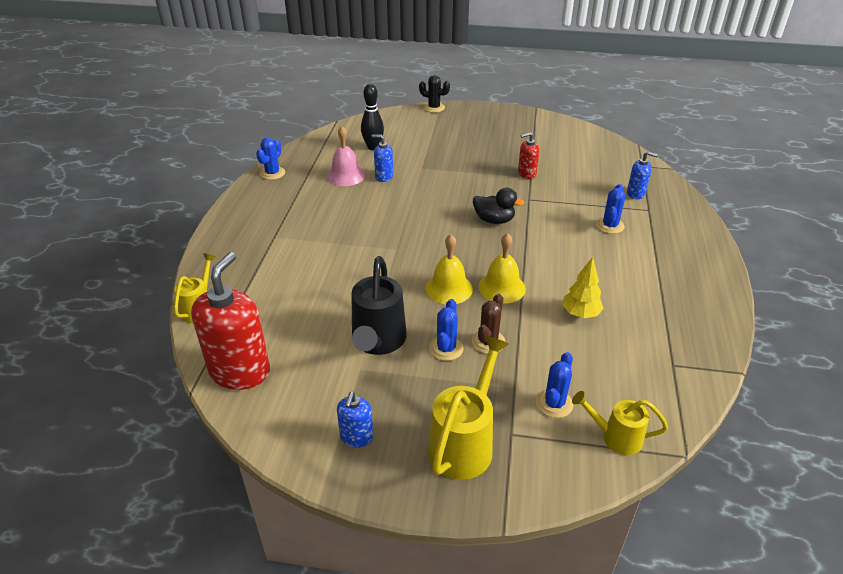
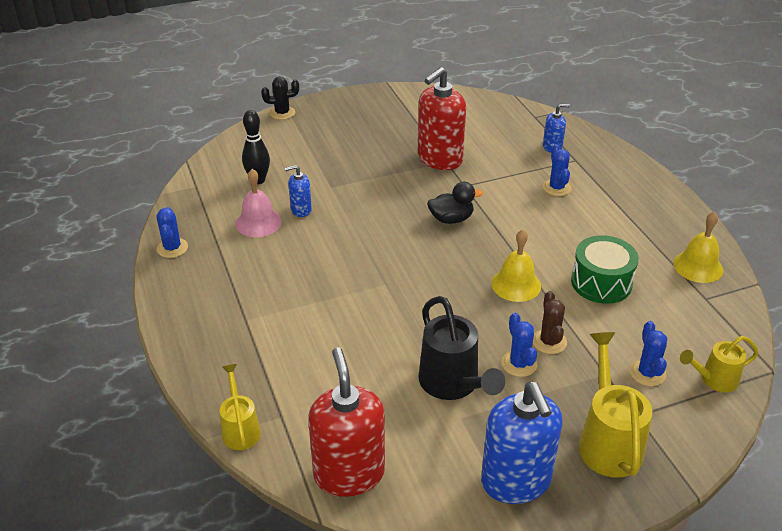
camera: 30 degrees left, 0 degrees up
(356, 437) = (516, 481): blue soap dispenser -> blue soap dispenser, size x2.04
(449, 288) = (470, 305): yellow bell -> yellow bell (698, 266)
(526, 174) = (439, 159): red soap dispenser -> red soap dispenser, size x2.04
(580, 314) = (601, 282): yellow tree -> green drum

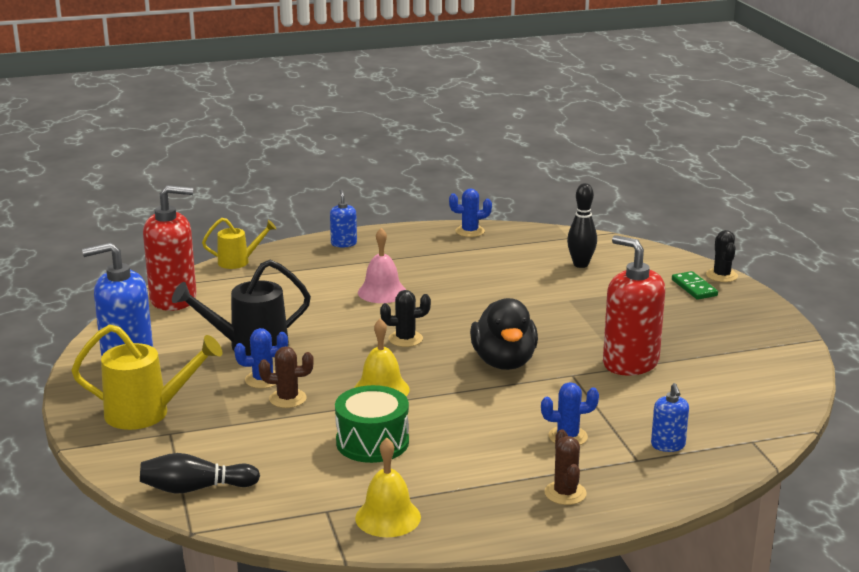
camera: 95 degrees right, 15 degrees down
(258, 222) = (506, 265): pink bell -> pink bell (382, 292)
(301, 210) = (526, 284): blue soap dispenser -> blue soap dispenser (344, 243)
(305, 126) = (694, 288): none -> green domino
(420, 277) = (405, 339): none -> black cactus
(451, 219) = (504, 362): black duck -> black duck, size x1.57
(629, 189) = (565, 493): none -> brown cactus
(647, 373) = (222, 448): blue cactus -> none
(714, 380) = (195, 488): yellow watering can -> black bowling pin

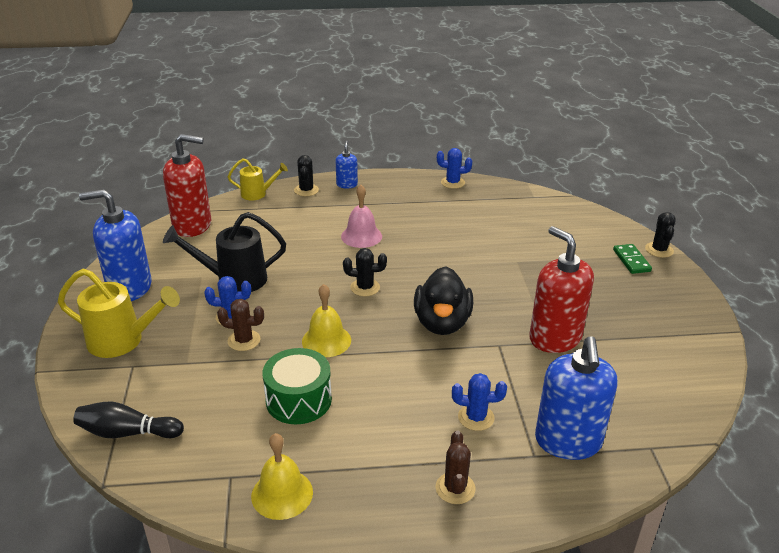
camera: 10 degrees right, 10 degrees up
(297, 253) = (306, 190): none -> black cactus
(580, 264) = (537, 225): black bowling pin -> none
(668, 445) = (568, 441): blue soap dispenser -> blue soap dispenser, size x2.04

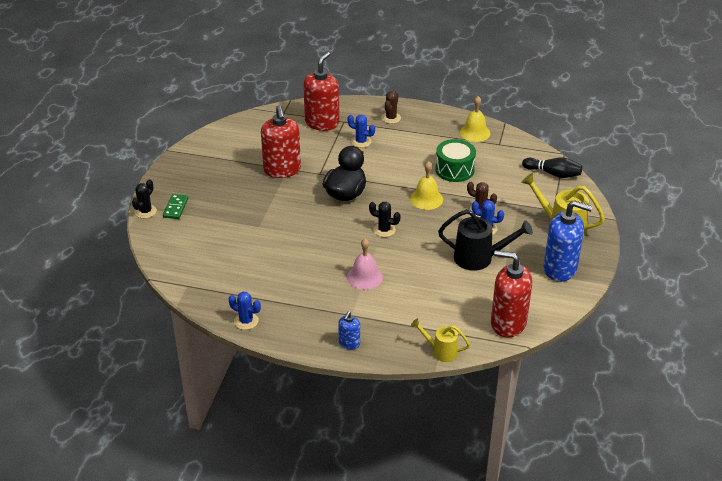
camera: 160 degrees left, 5 degrees up
(306, 190) = (392, 345): black cactus -> none
(568, 441) = (322, 123): blue soap dispenser -> red soap dispenser

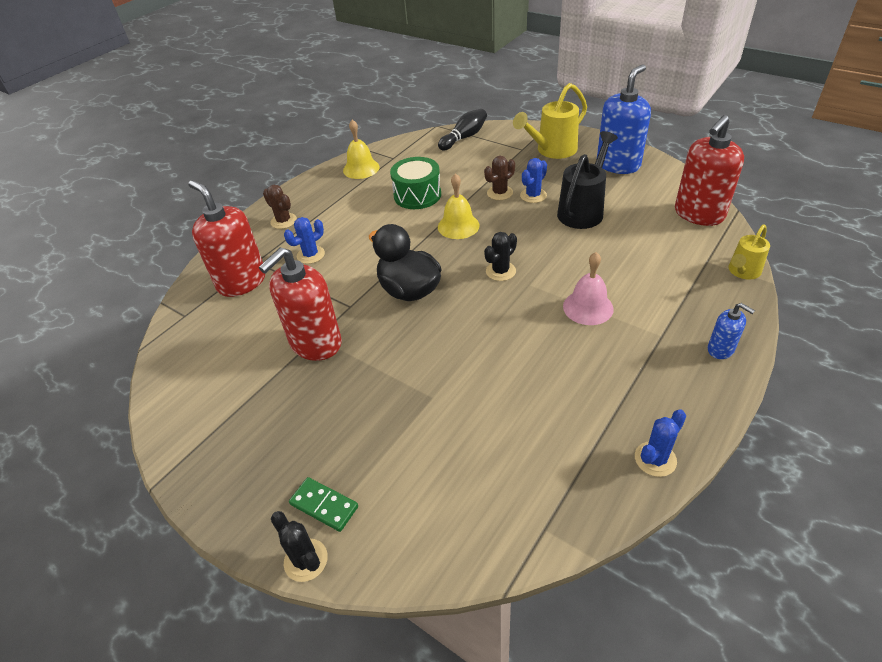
camera: 65 degrees left, 5 degrees up
(282, 170) = (315, 343): red soap dispenser -> red soap dispenser turned 120 degrees clockwise

